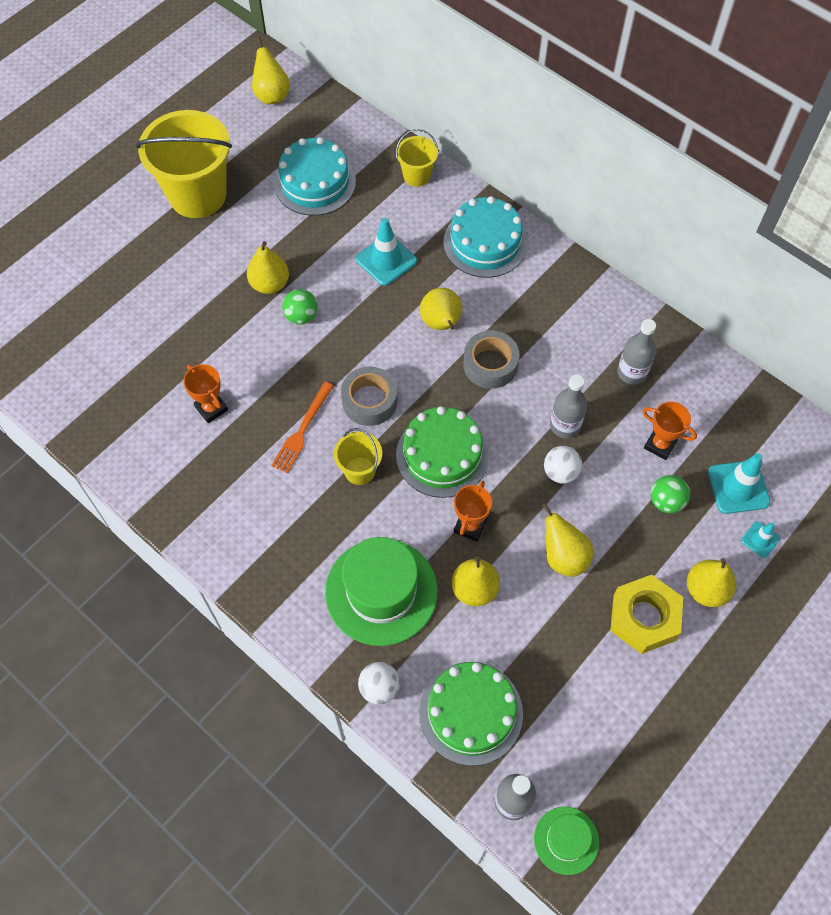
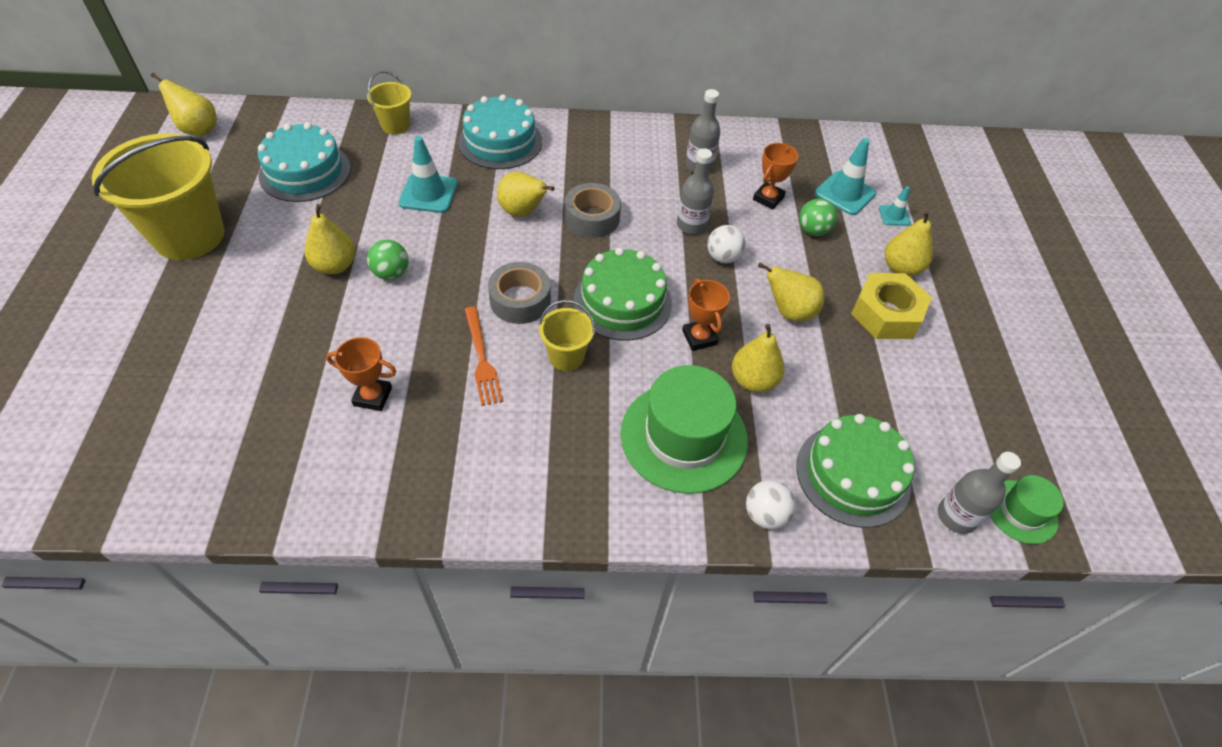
camera: 45 degrees left, 10 degrees down
(660, 445) = (768, 198): orange trophy -> orange trophy turned 45 degrees counterclockwise

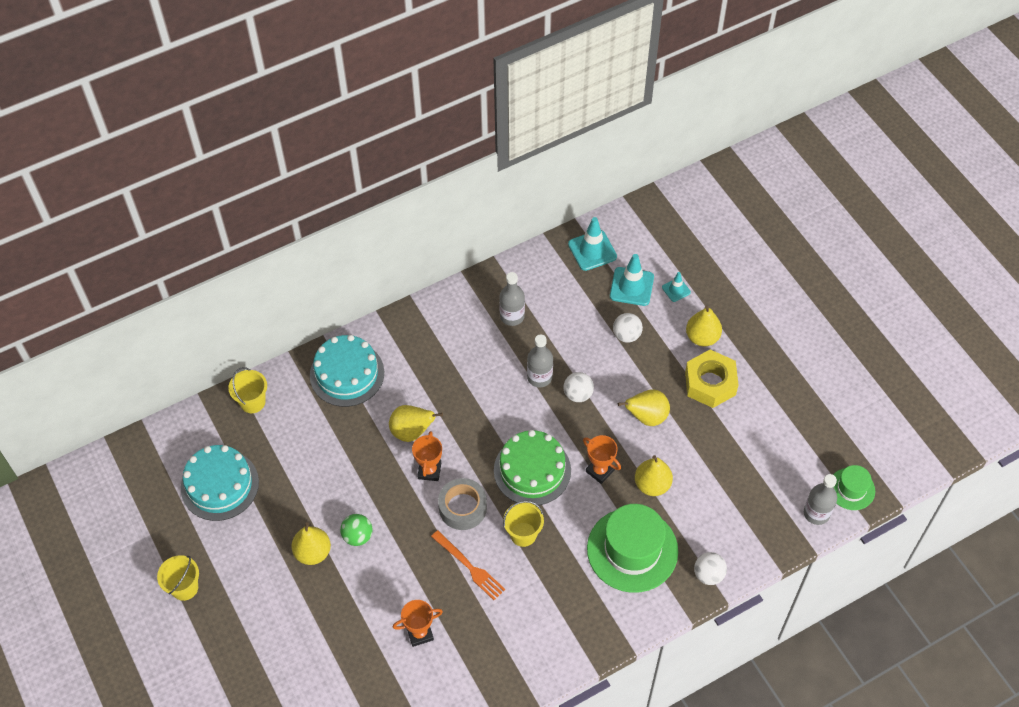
camera: 25 degrees left, 5 degrees up
(189, 236) = (184, 587): yellow bucket -> yellow bucket, size x0.48
(198, 130) = (98, 492): yellow pear -> none
(428, 193) = (330, 453): turquoise traffic cone -> turquoise traffic cone (592, 250)
(592, 218) = (465, 409): grey tape -> none
(768, 198) = (579, 321): orange trophy -> orange trophy (429, 471)
(813, 230) = (626, 335): green ball -> white ball
(853, 474) = (745, 518): green cake -> none

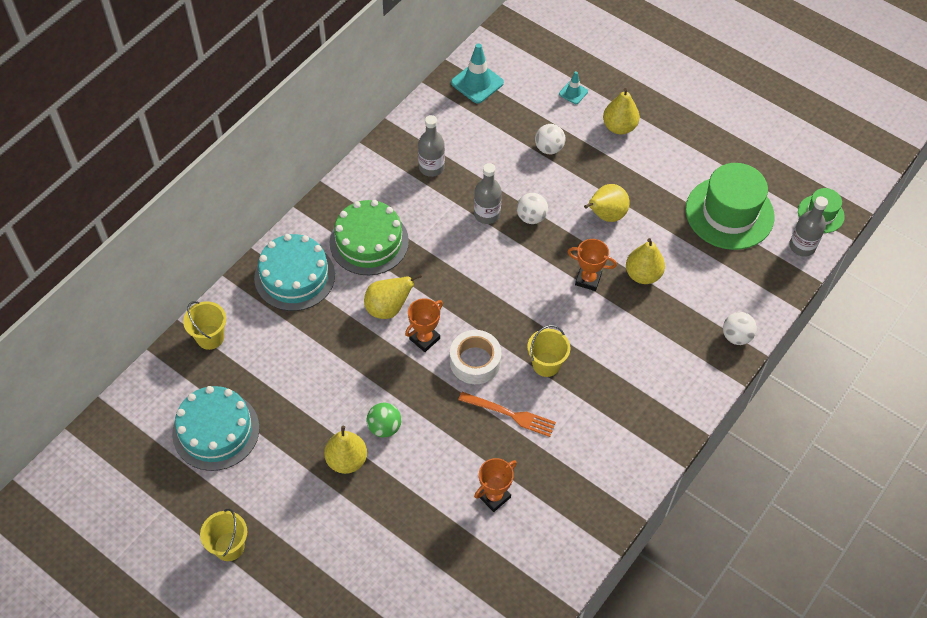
camera: 25 degrees left, 0 degrees up
(429, 471) = (424, 338): orange trophy -> orange trophy turned 60 degrees clockwise
(462, 508) = (475, 361): grey tape -> white tape
(532, 470) = (524, 302): green cake -> green cake (369, 242)
(631, 286) = (531, 103): turquoise traffic cone -> none
(632, 550) = (655, 340): green hat -> green hat (729, 213)
(710, 383) = (648, 165): yellow nut -> none

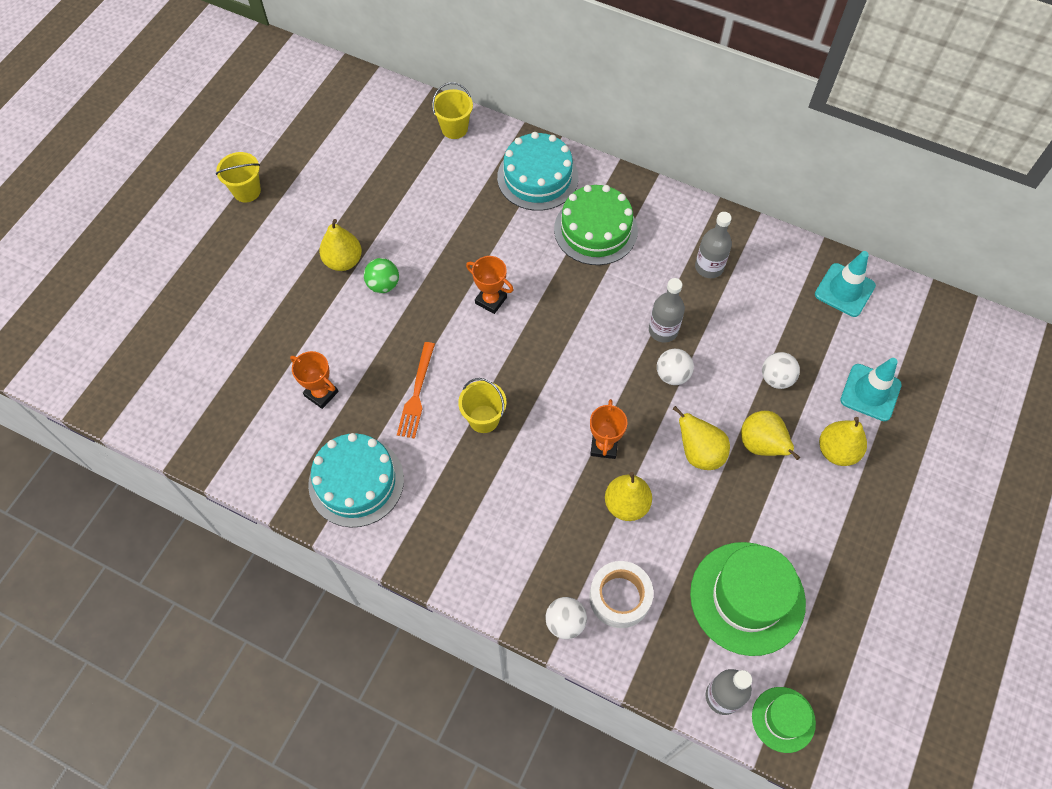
camera: 80 degrees right, 5 degrees up
(216, 430) = (358, 155): turquoise cake -> turquoise cake (356, 481)
(388, 308) = (519, 262): yellow pear -> yellow pear (761, 445)
(475, 361) = (473, 350): white tape -> white tape (620, 597)
(573, 93) = (870, 392): turquoise traffic cone -> turquoise traffic cone, size x1.79

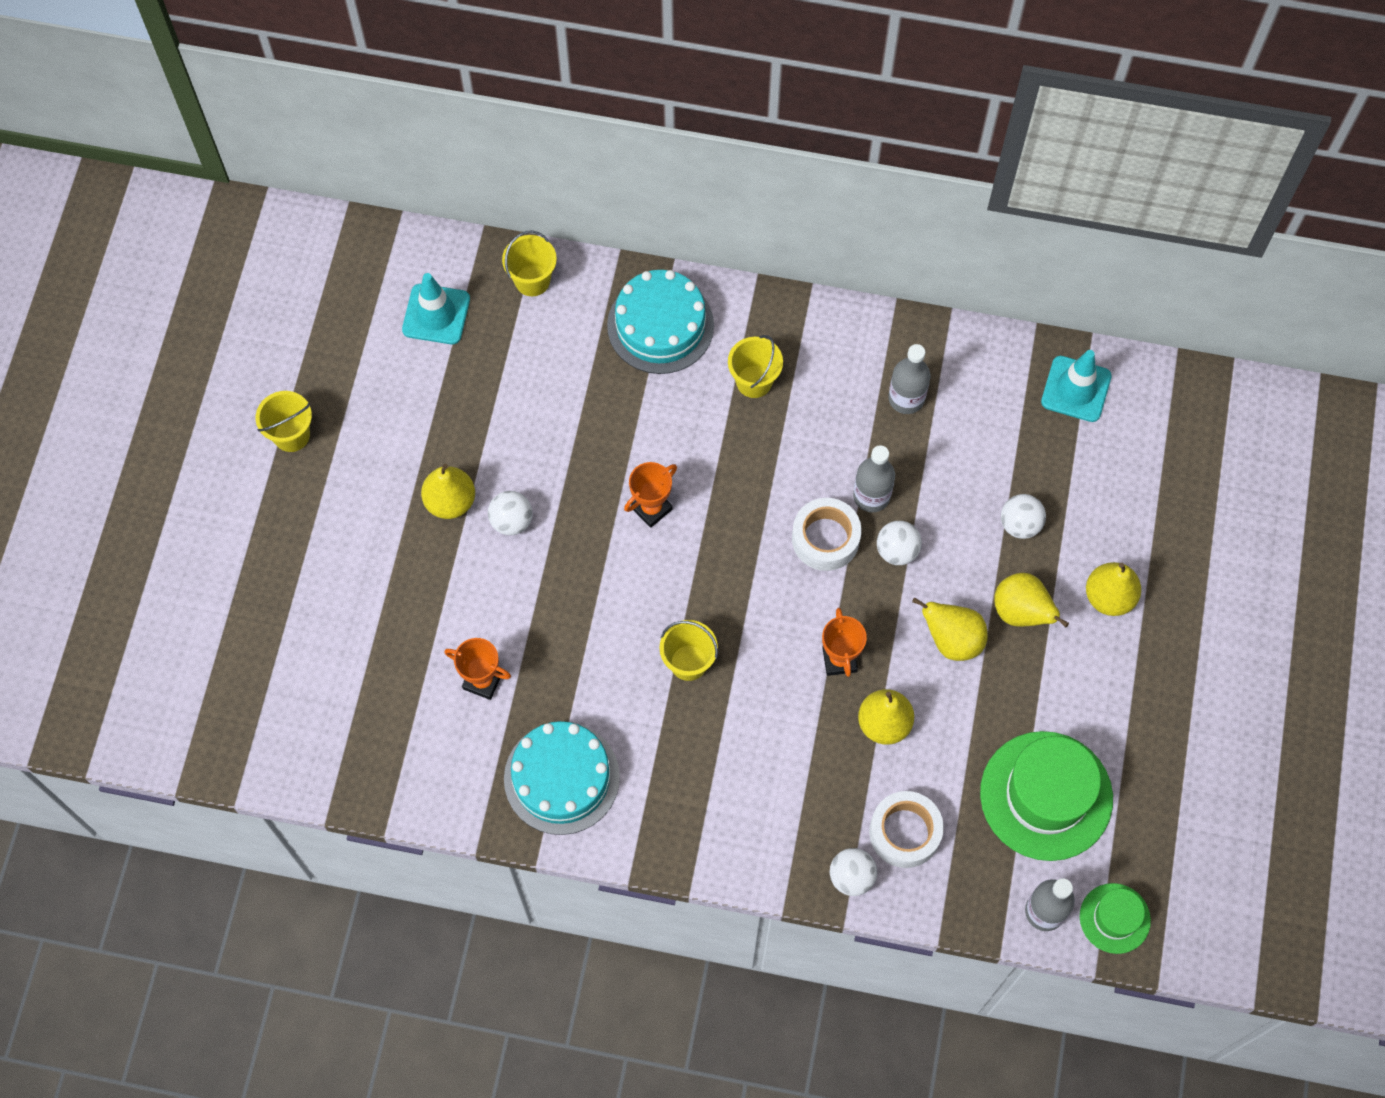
camera: 15 degrees left, 5 degrees up
(383, 285) = (511, 521): green ball -> white ball
(416, 393) = (598, 651): orange fork -> none
(491, 300) = (651, 508): orange trophy -> orange trophy turned 60 degrees counterclockwise
(595, 230) = (754, 381): green cake -> yellow bucket
(618, 353) = (825, 539): none -> white tape
(870, 392) = (1132, 514): turquoise traffic cone -> turquoise traffic cone (436, 314)

